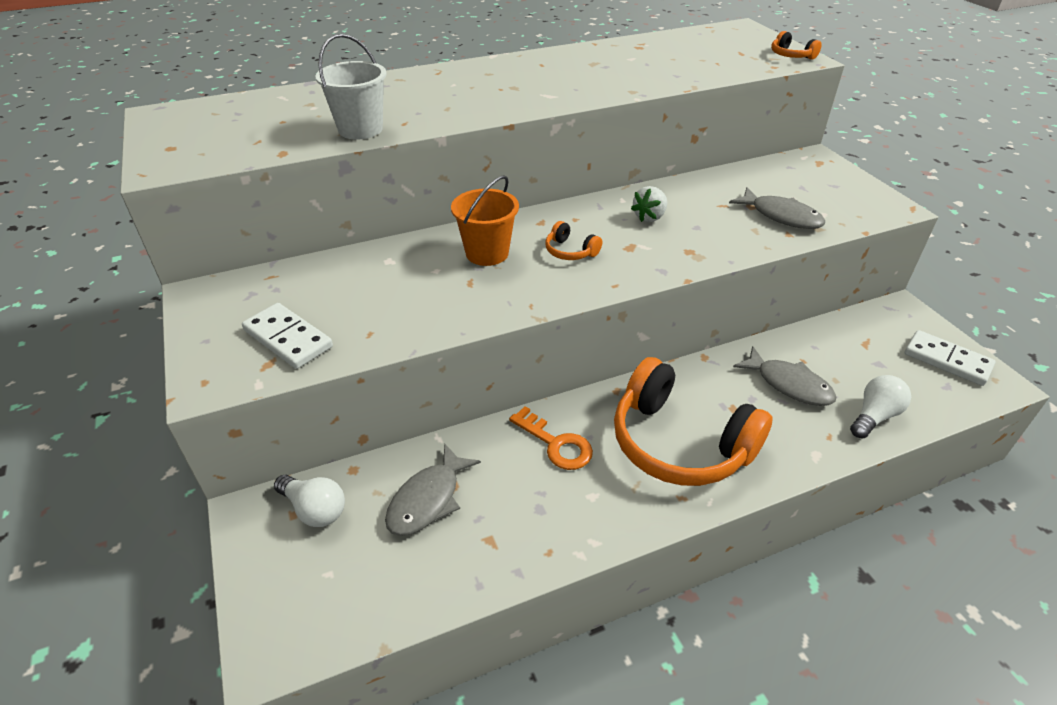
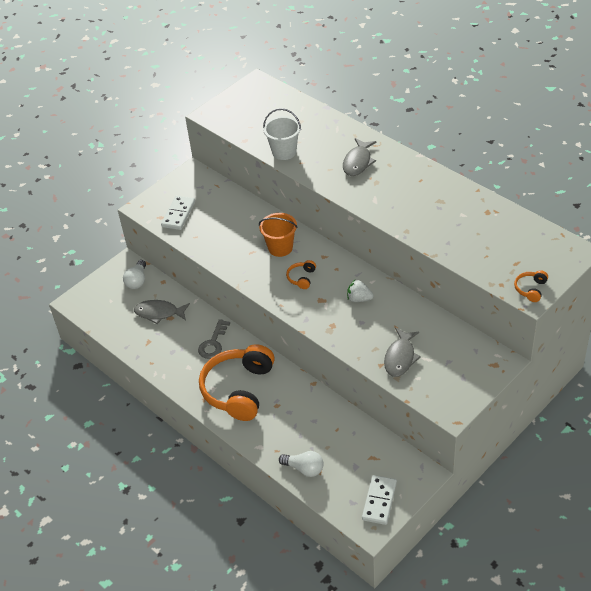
camera: 70 degrees right, 5 degrees up
(555, 444) = (213, 343): orange key -> grey key
(789, 384) = (310, 426): grey fish -> grey fish (358, 162)

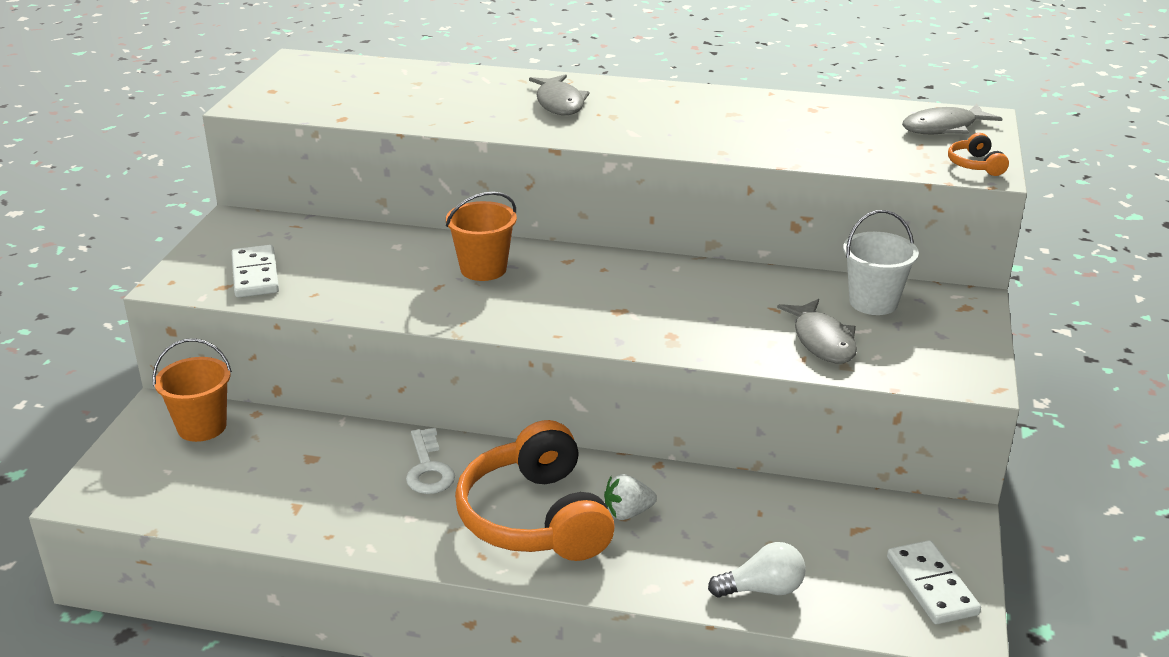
camera: 35 degrees left, 15 degrees down
(137, 281) = (202, 427): white light bulb -> orange bucket
(159, 313) = (285, 459): grey fish -> grey fish (944, 128)
(213, 343) = (428, 468): grey key -> white key
(284, 152) = (425, 116): white bucket -> white bucket (873, 302)
(301, 278) = (557, 294): orange headphones -> none
(359, 299) = (679, 293): white strawberry -> white strawberry (627, 513)

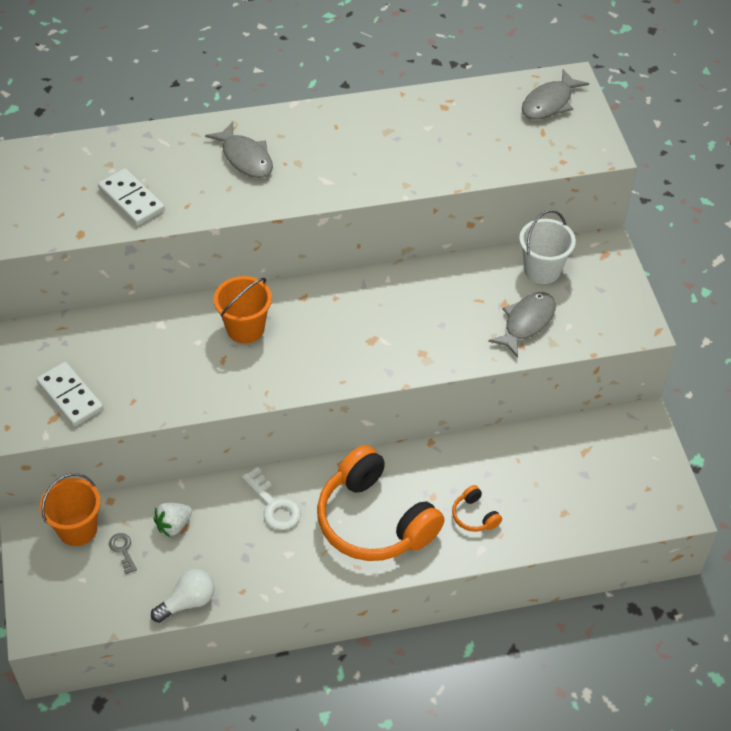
camera: 25 degrees left, 20 degrees up
(231, 459) = (123, 550): none -> grey key
(627, 513) = (433, 493): white strawberry -> white strawberry (174, 525)
(762, 589) = (549, 523): white light bulb -> white light bulb (188, 602)
(822, 341) = (526, 323): grey fish -> grey fish turned 105 degrees counterclockwise
(932, 586) = (648, 481): white domino -> white domino (131, 199)
(975, 165) = (590, 144): orange headphones -> orange headphones (474, 516)

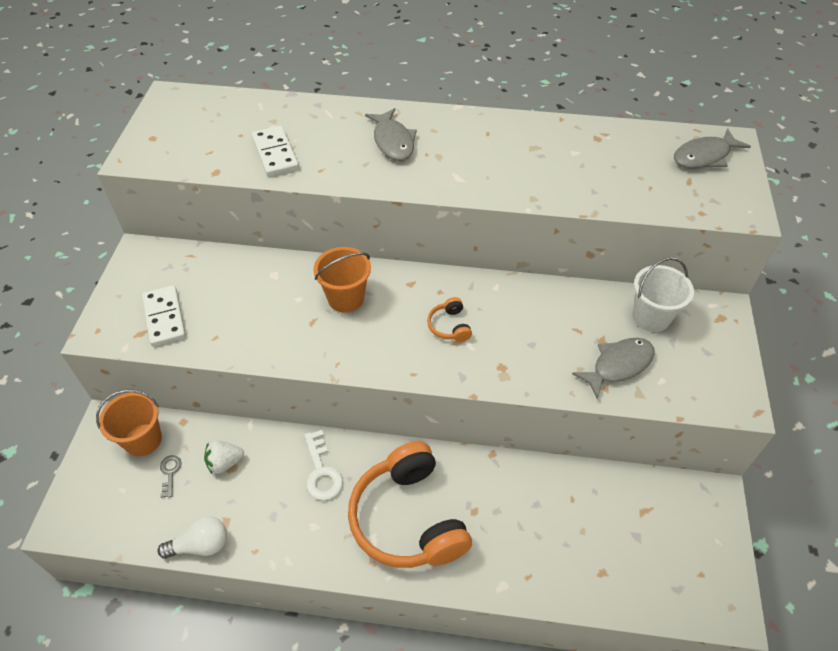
camera: 20 degrees right, 0 degrees up
(474, 516) = (508, 545): orange headphones -> orange headphones (449, 326)

